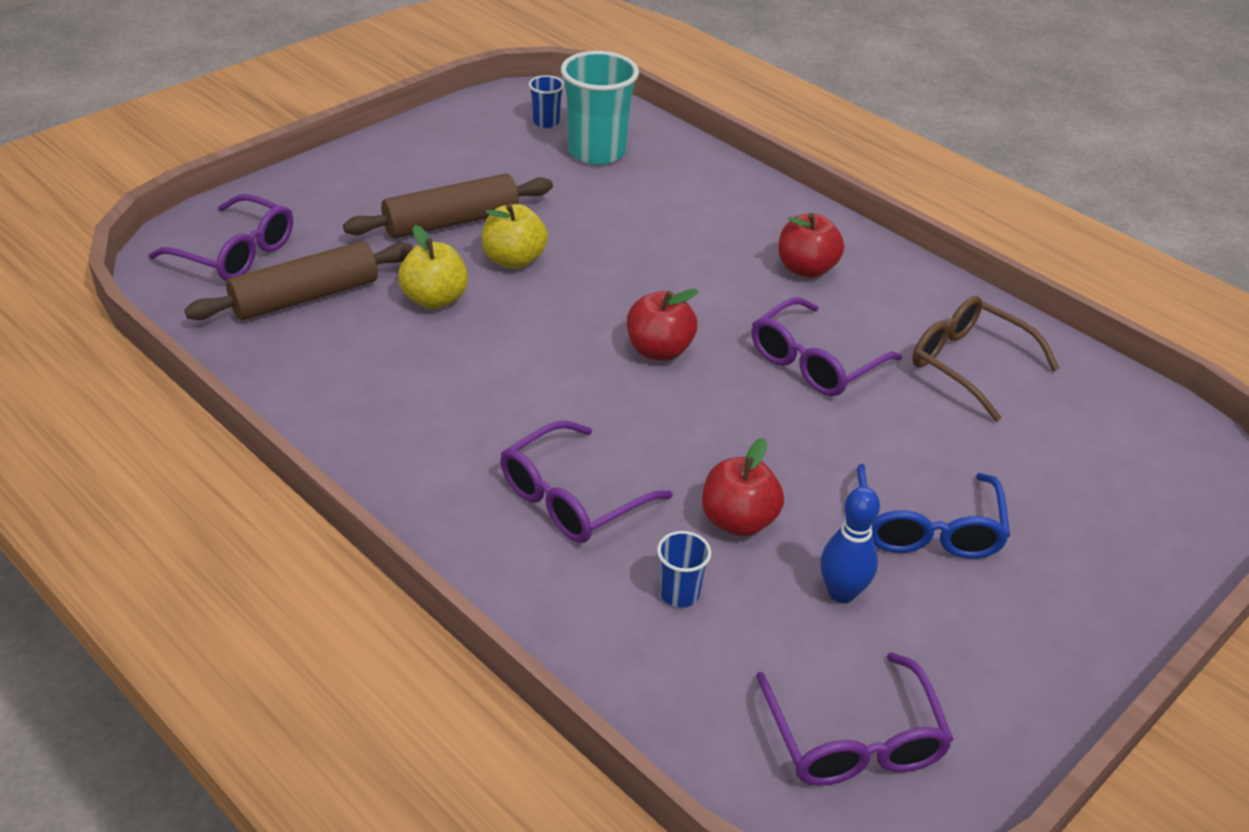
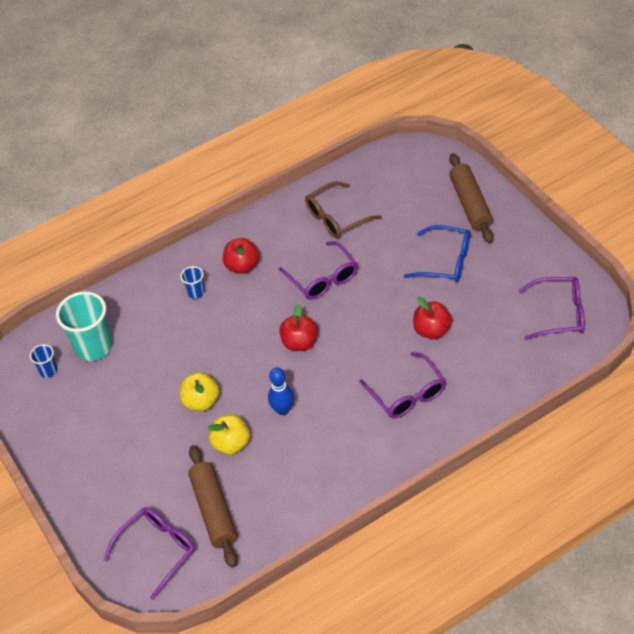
camera: 70 degrees left, 10 degrees up
(451, 222) = (153, 431): brown rolling pin -> brown rolling pin (470, 204)
(679, 593) = (474, 360): blue cup -> blue cup (196, 292)
(841, 593) = (481, 301): blue bowling pin -> blue bowling pin (283, 410)

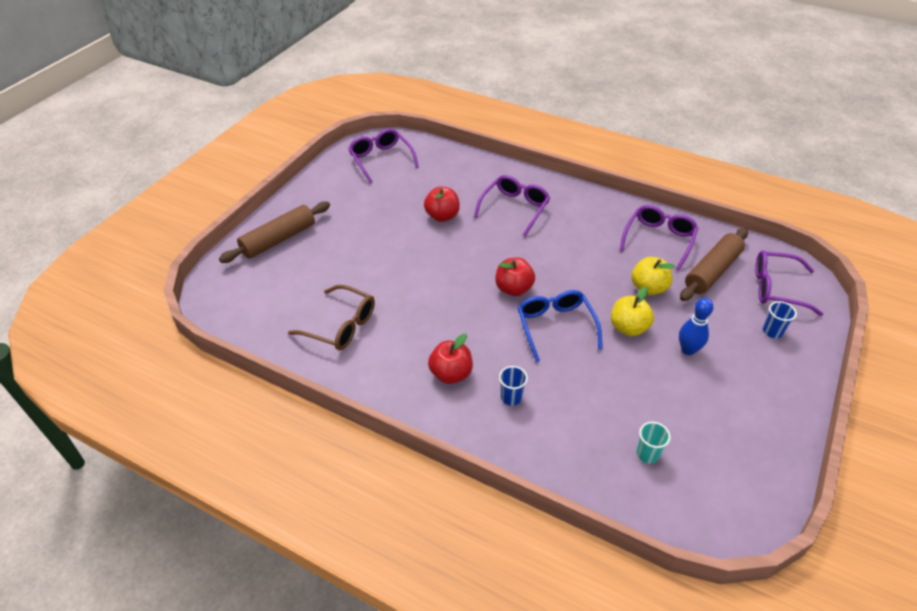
camera: 125 degrees left, 5 degrees down
(48, 370) = (710, 481): blue cup -> blue cup (772, 331)
(94, 347) = (647, 454): turquoise cup -> turquoise cup, size x0.48
(283, 410) = (589, 271): blue bowling pin -> blue bowling pin (688, 350)
(323, 278) = (428, 303): purple glasses -> purple glasses (659, 240)
(445, 261) = (360, 232): blue glasses -> blue glasses (555, 327)

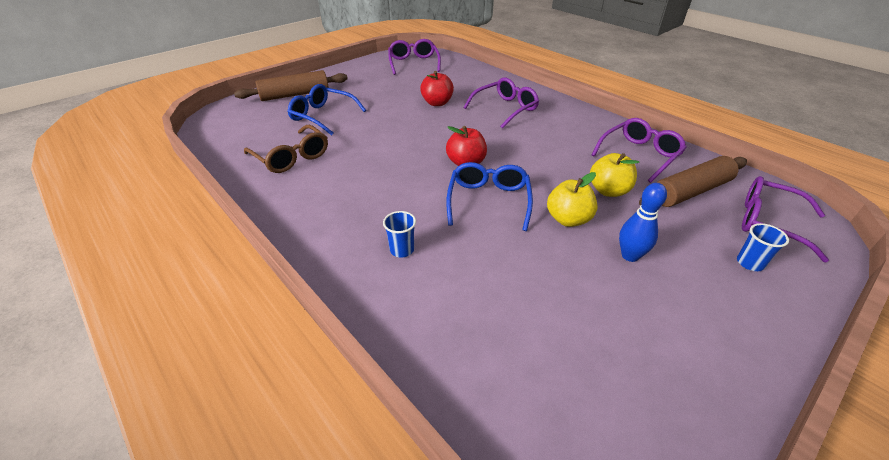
camera: 20 degrees right, 5 degrees down
(333, 263) = (323, 116): none -> blue glasses
(451, 374) = (357, 215): red apple -> none
(647, 454) = (524, 352): turquoise cup -> none

